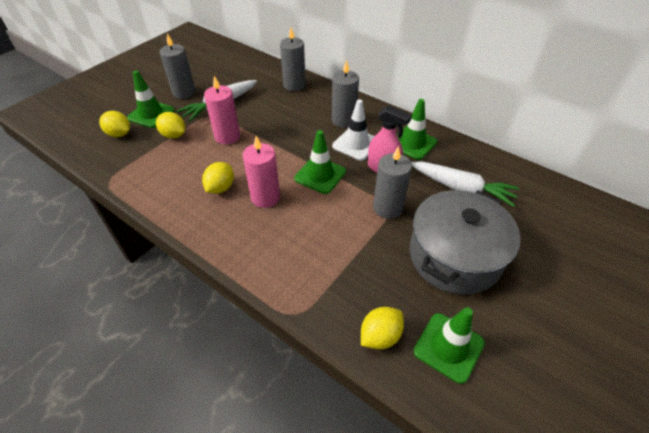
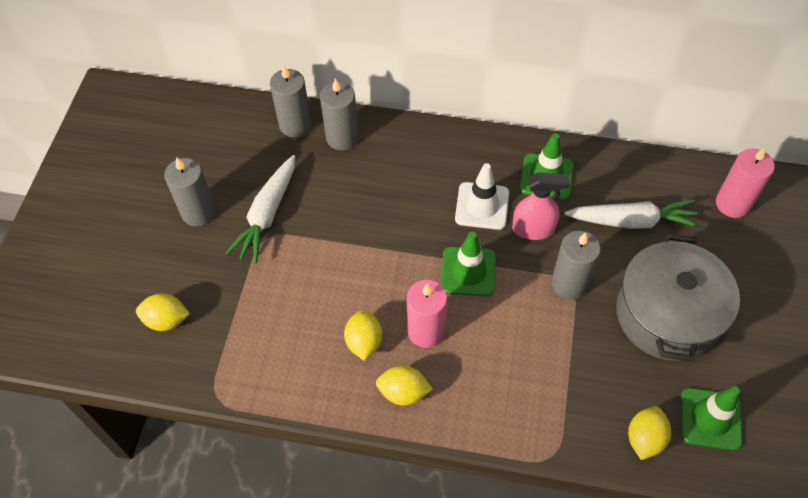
camera: 25 degrees left, 10 degrees up
(151, 114) = (183, 269): green traffic cone -> none
(174, 135) = (243, 290): yellow lemon -> yellow lemon (403, 392)
(227, 136) = (315, 262): pink candle -> pink candle (732, 204)
(343, 120) = (444, 174): grey candle -> grey candle (295, 125)

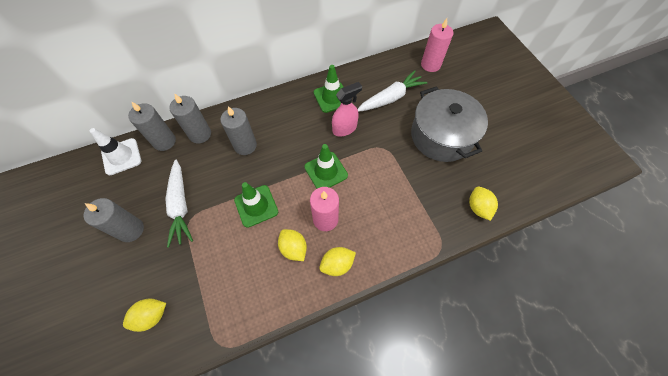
camera: 35 degrees left, 5 degrees up
(482, 206) = (308, 131): white traffic cone -> white traffic cone (121, 156)
(569, 283) = (383, 147): grey candle -> grey candle (245, 145)
(710, 419) = (499, 177): green traffic cone -> green traffic cone (256, 206)

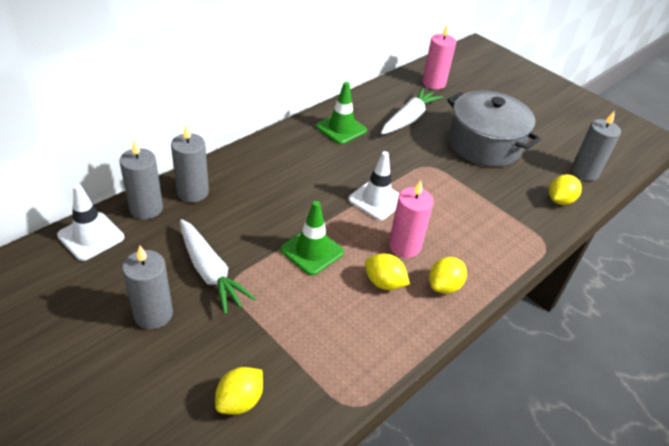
camera: 25 degrees left, 20 degrees down
(245, 145) = (261, 193): grey candle -> grey candle (584, 172)
(326, 171) = (376, 200): green traffic cone -> white traffic cone
(344, 128) = (374, 155): pink spray bottle -> none
(478, 207) = (560, 200): yellow lemon -> yellow lemon turned 75 degrees clockwise

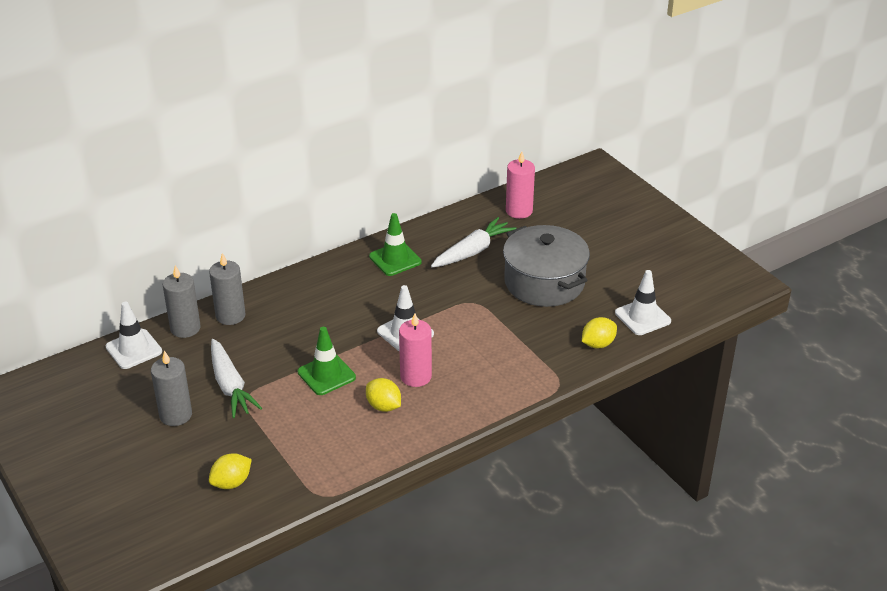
camera: 15 degrees right, 5 degrees down
(444, 286) = (439, 413): yellow lemon -> none
(584, 172) = (642, 317): grey candle -> white traffic cone

